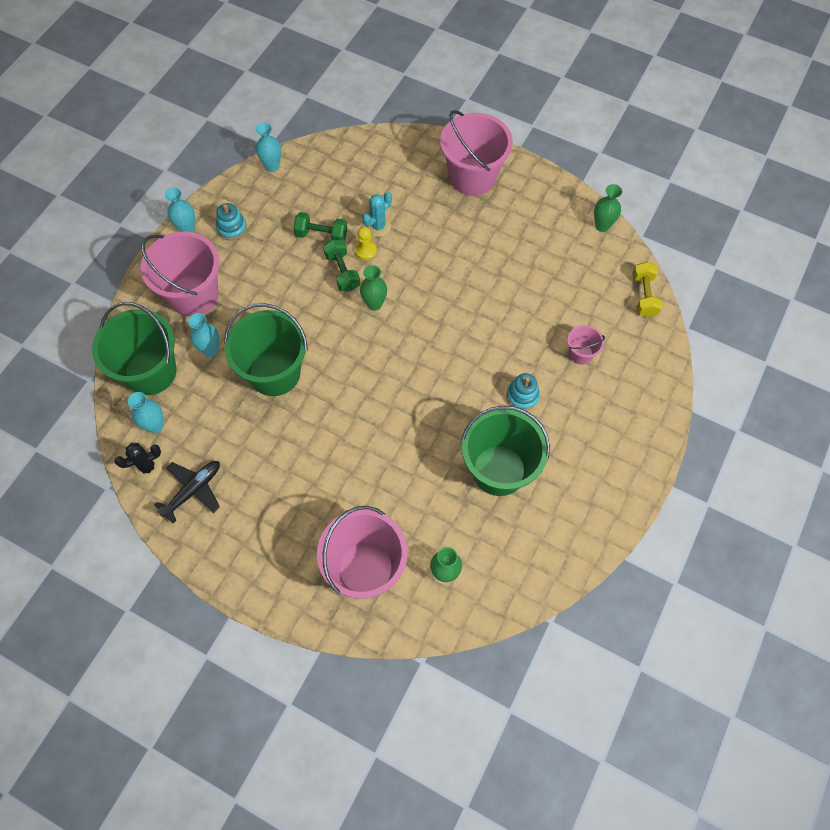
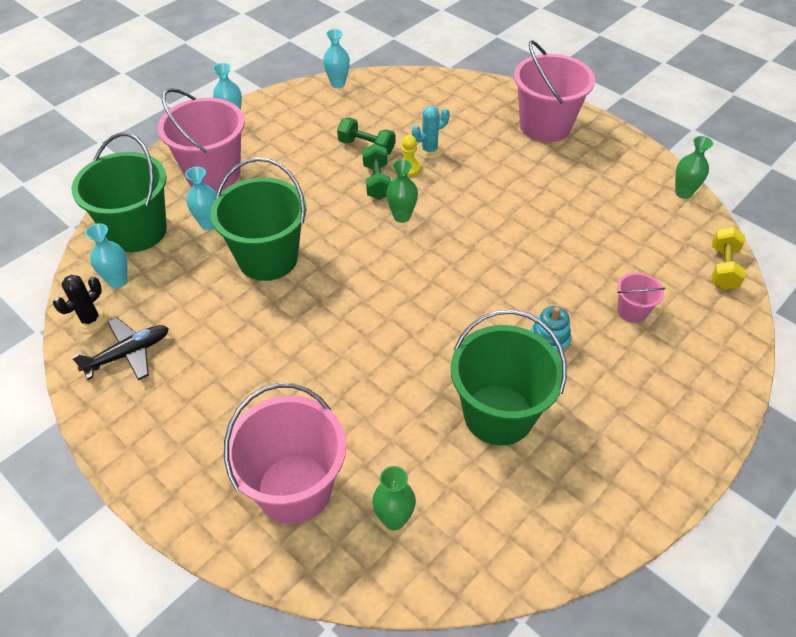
camera: 15 degrees right, 15 degrees down
(147, 467) = (90, 319): black cactus -> black cactus turned 45 degrees counterclockwise
(232, 228) = (277, 125): turquoise stacking toy -> none

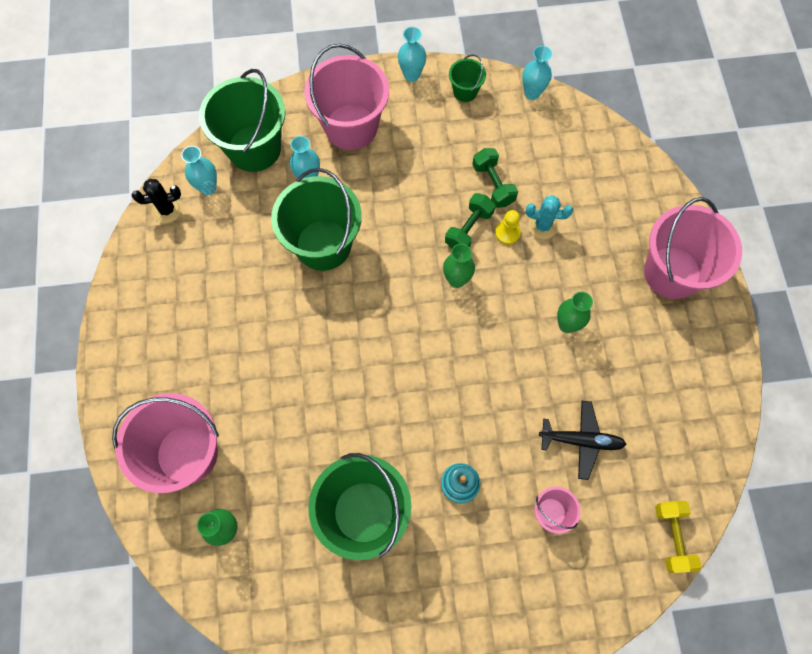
camera: 40 degrees right, 20 degrees up
(128, 354) = (169, 260): black plane -> black plane (581, 440)
(285, 107) = (465, 91): none -> green bucket
(683, 193) = (722, 438): green vase -> green vase (567, 324)
(723, 268) = (672, 537): yellow dumbbell -> yellow dumbbell turned 60 degrees counterclockwise

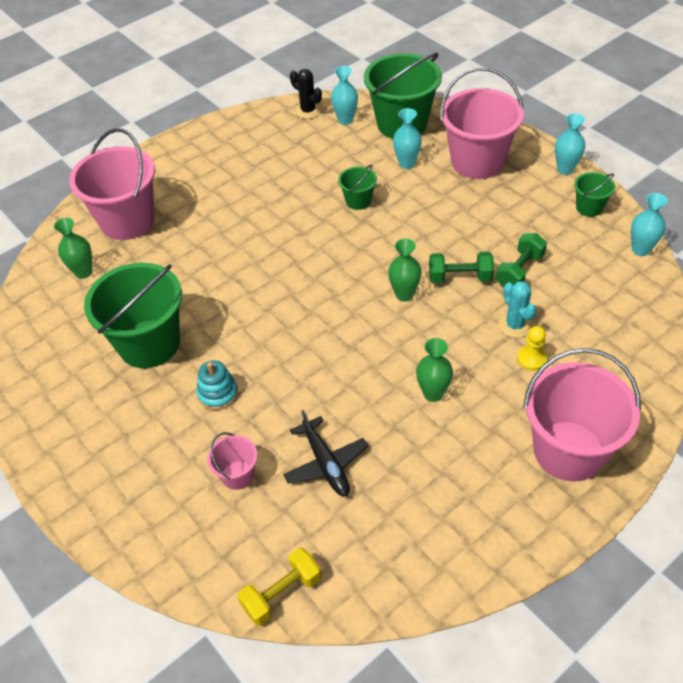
camera: 60 degrees right, 20 degrees down
(323, 245) = (358, 201): green bucket -> green bucket, size x0.47
(507, 233) = (482, 304): yellow pawn -> yellow pawn (531, 359)

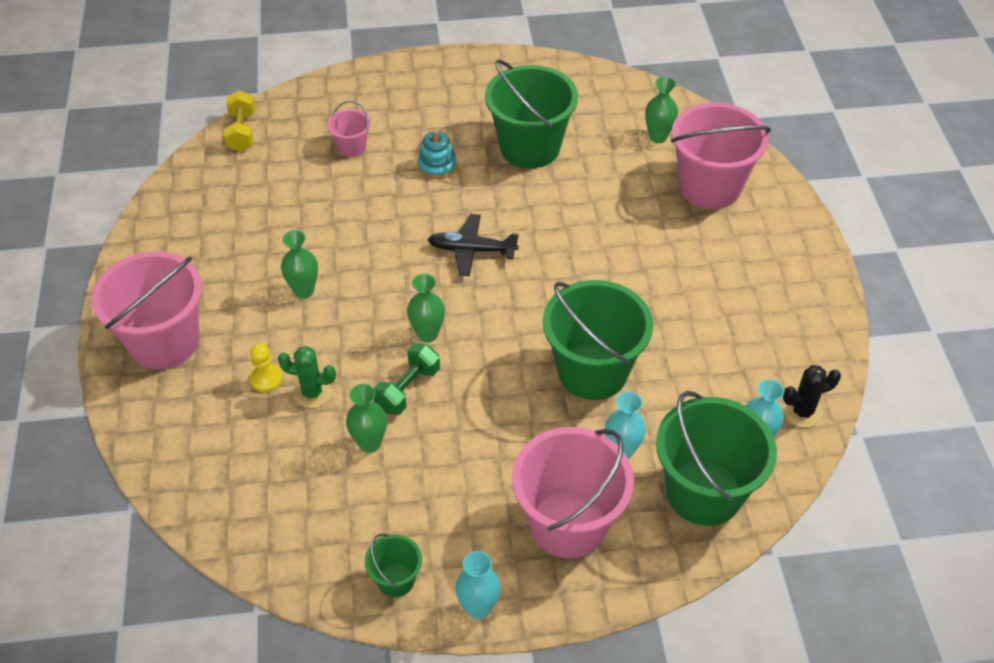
camera: 120 degrees right, 0 degrees up
(326, 464) = (310, 196): black plane -> black plane (471, 250)
(358, 201) = (592, 371): green bucket -> green bucket, size x2.13
(515, 325) = (312, 393): turquoise cactus -> green cactus
(519, 271) = (369, 443): green dumbbell -> green vase
(640, 250) = (293, 577): turquoise vase -> none

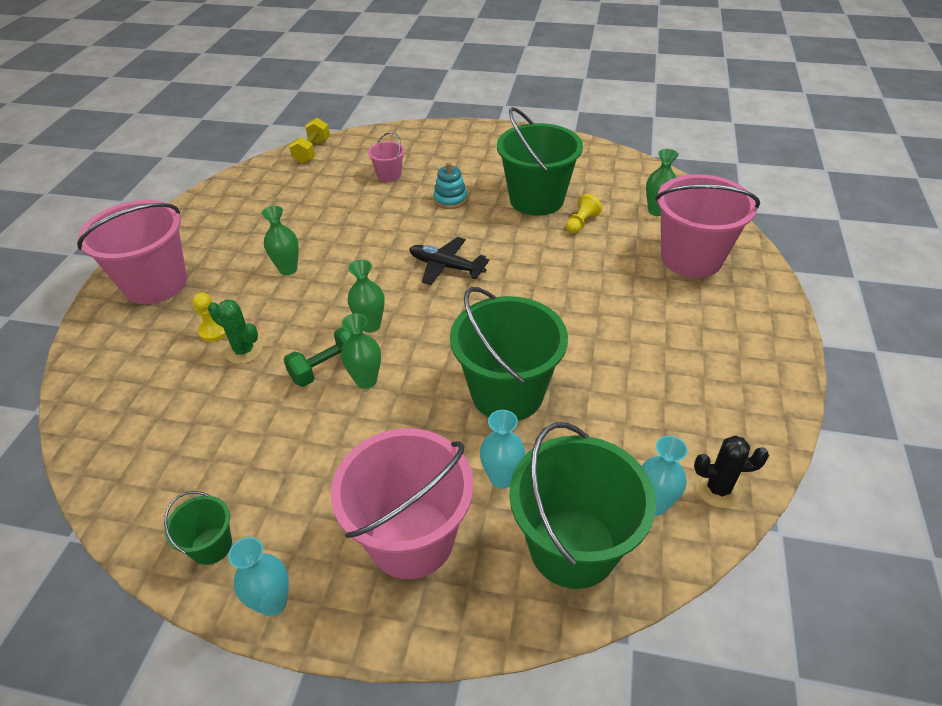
camera: 20 degrees right, 5 degrees down
(369, 443) = (266, 407): green vase -> green vase (366, 380)
(588, 168) = (581, 223): none -> yellow pawn

